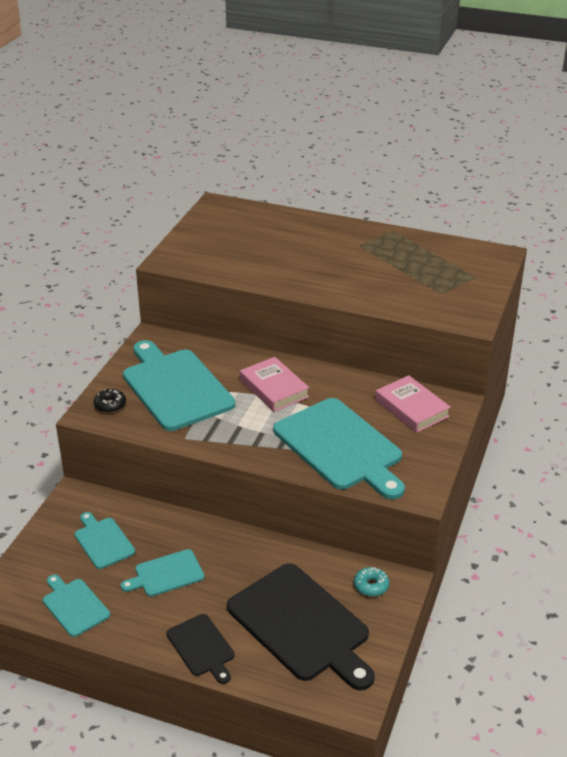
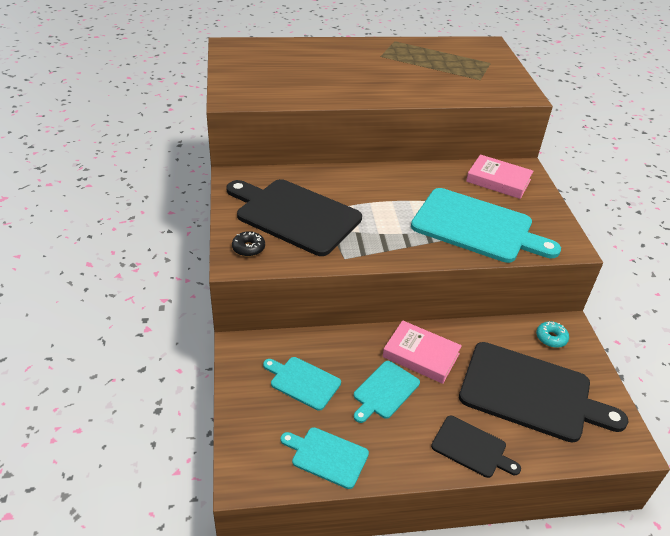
camera: 30 degrees left, 5 degrees up
(175, 387) = (294, 215): turquoise cutting board -> black cutting board
(274, 388) = (379, 194): pink book -> pink book (421, 355)

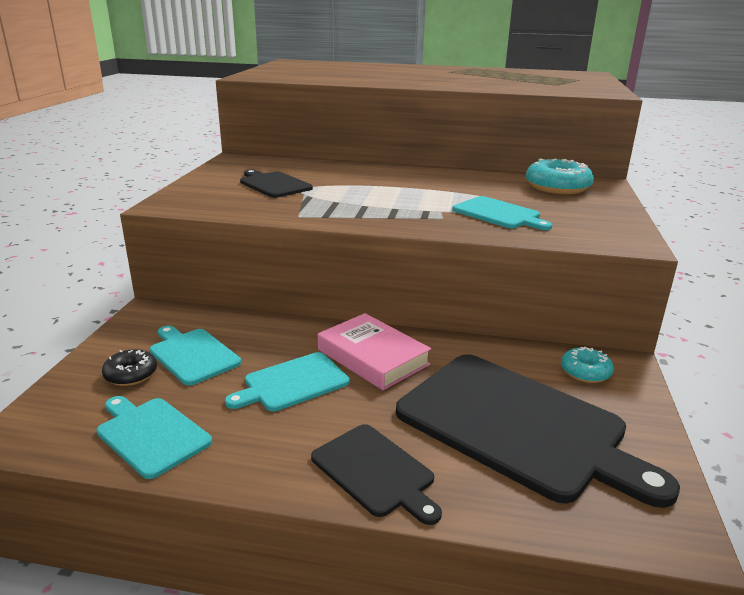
camera: 20 degrees right, 15 degrees down
(248, 248) = (193, 198): black donut -> black donut (131, 374)
(294, 215) = (274, 184): black cutting board -> black cutting board, size x0.50
(477, 227) = (499, 214): turquoise cutting board -> turquoise cutting board, size x0.50
(498, 181) = (557, 187): pink book -> turquoise donut

